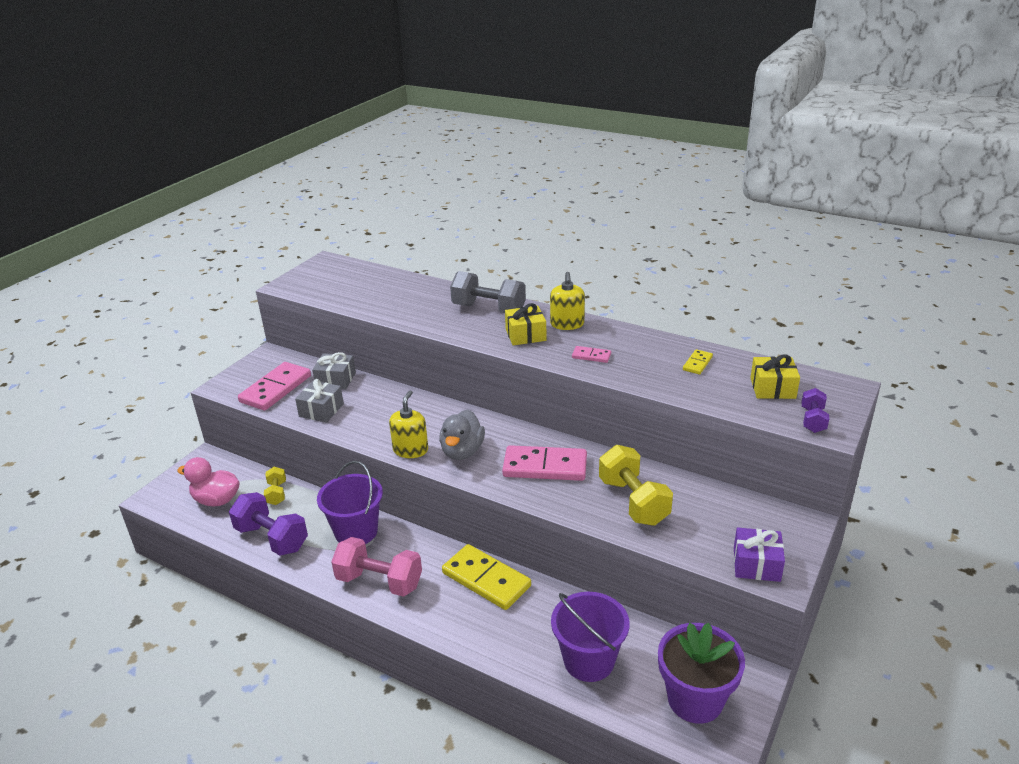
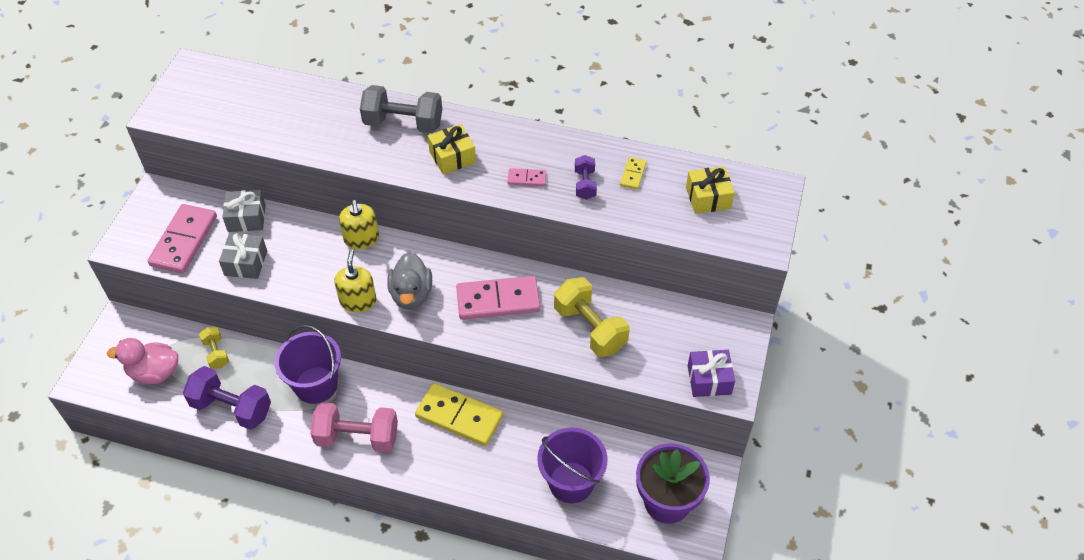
camera: 15 degrees left, 20 degrees up
(567, 324) = (492, 135): yellow soap dispenser -> yellow soap dispenser (361, 239)
(813, 420) = (748, 234): purple dumbbell -> purple dumbbell (585, 184)

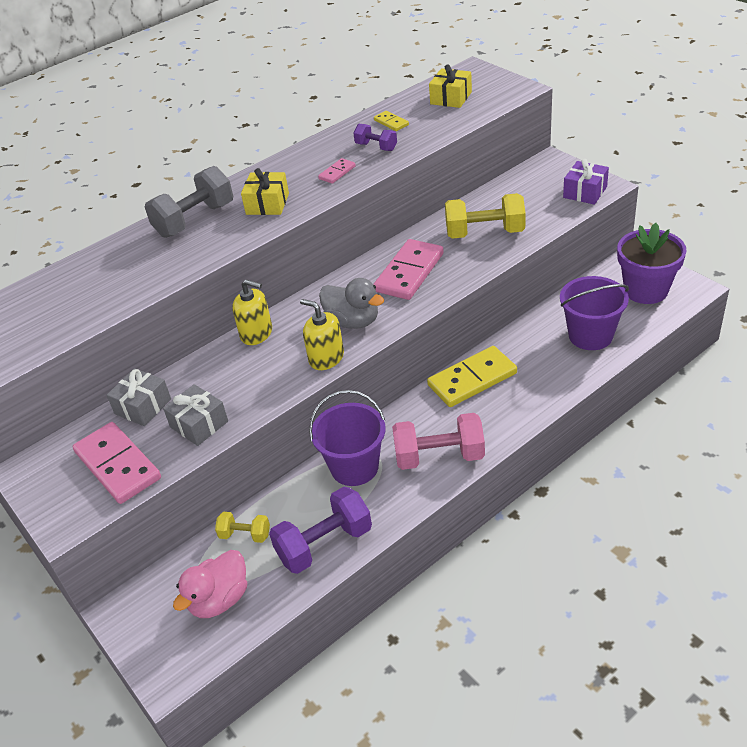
camera: 50 degrees left, 10 degrees down
(357, 437) = (439, 456): pink dumbbell -> pink dumbbell turned 45 degrees clockwise

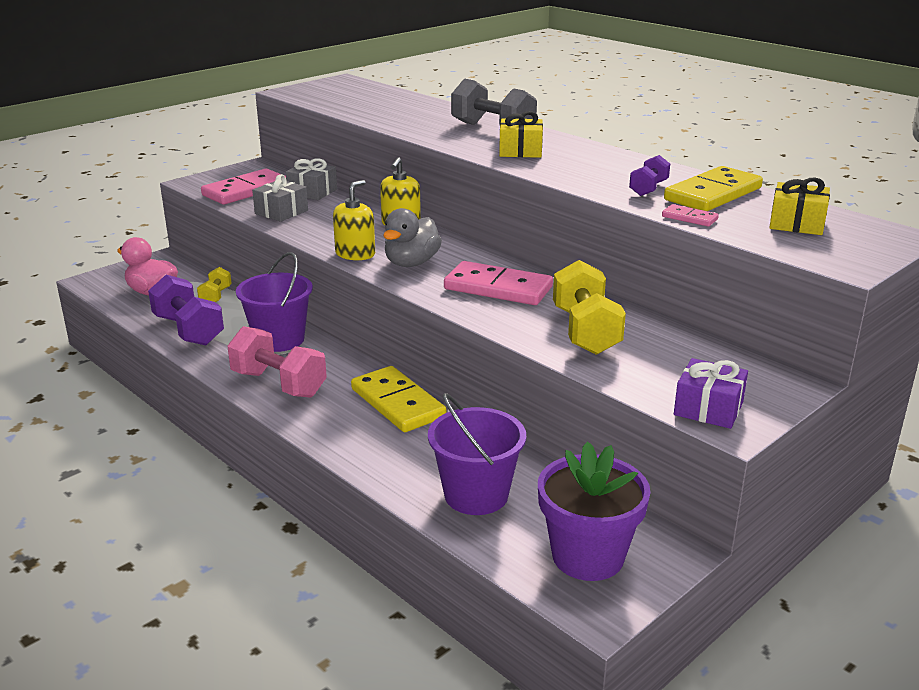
camera: 80 degrees right, 15 degrees down
(337, 172) = (586, 174): pink domino -> pink domino (689, 218)
(391, 123) = (712, 194): yellow domino -> yellow domino, size x2.13
(439, 456) = (279, 384): pink dumbbell -> pink dumbbell turned 45 degrees counterclockwise

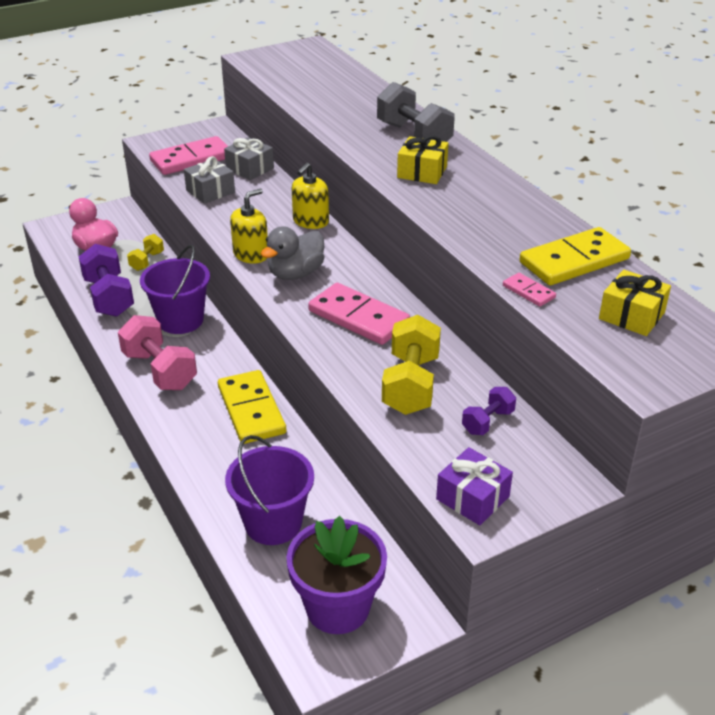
camera: 15 degrees right, 10 degrees up
(648, 189) = (514, 244): purple dumbbell -> purple dumbbell (487, 422)

